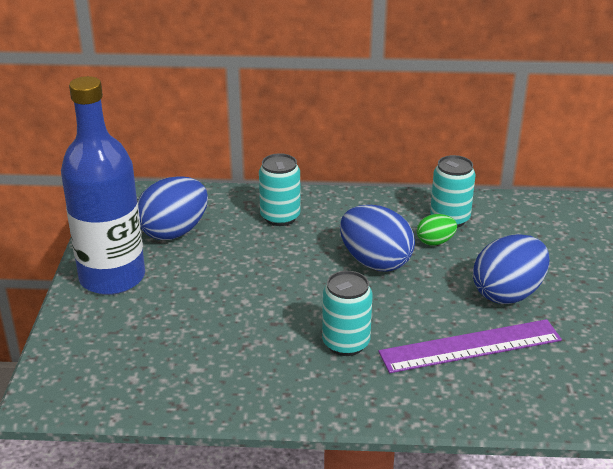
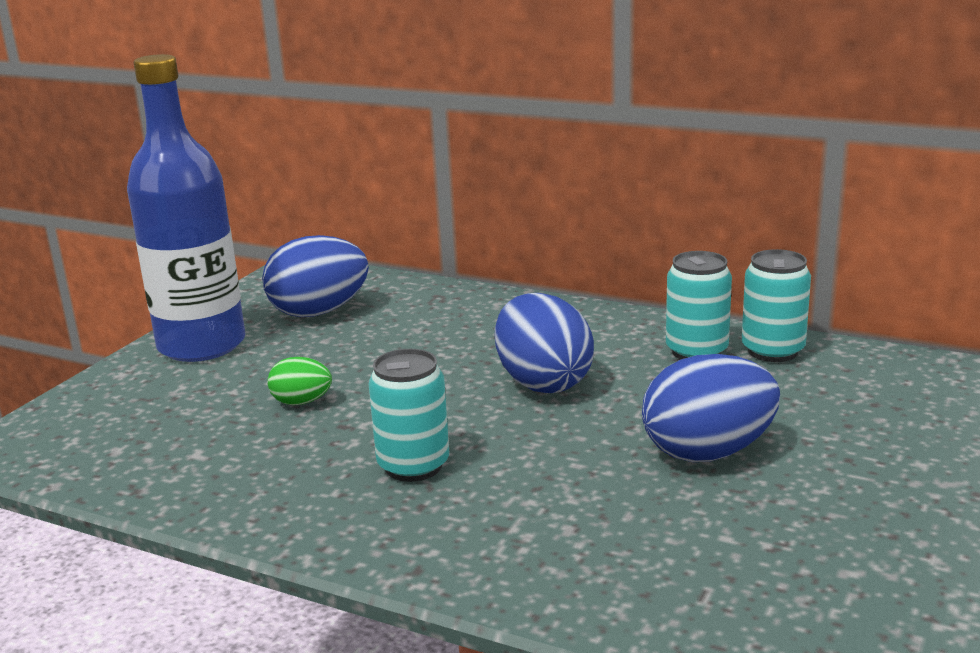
camera: 25 degrees right, 10 degrees down
(280, 217) = (463, 316): turquoise can -> turquoise can (772, 351)
(435, 242) = (651, 374): green egg -> green egg (301, 402)
(470, 346) = (590, 505): purple ruler -> none

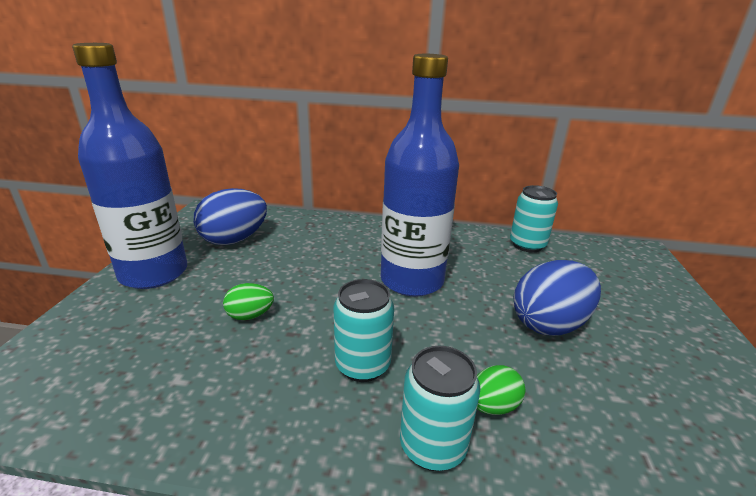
camera: 20 degrees left, 5 degrees up
(543, 383) = (412, 280): blue egg -> blue bottle
(549, 522) = (492, 406): none -> green egg
(696, 352) = (487, 249): turquoise can -> turquoise can (432, 446)

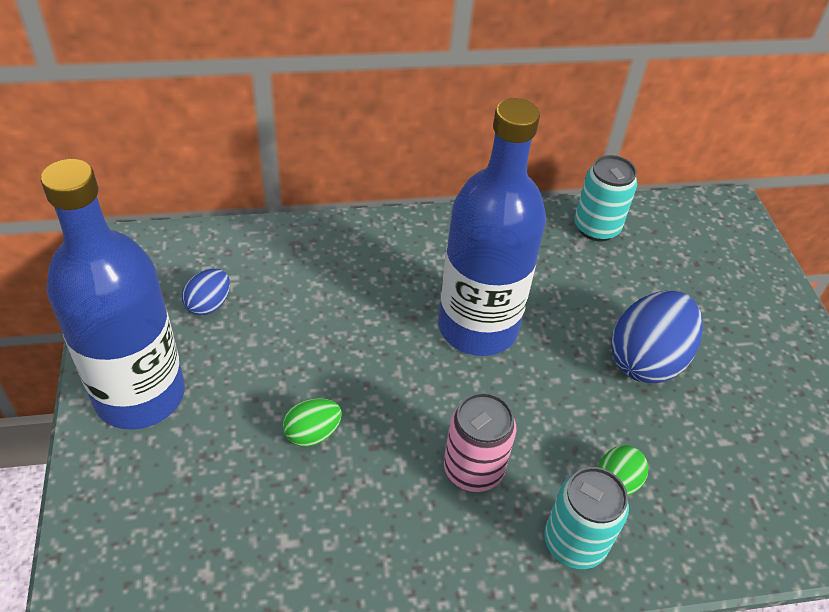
camera: 20 degrees left, 20 degrees up
(234, 240) = (209, 304): blue egg -> blue egg, size x0.52
(362, 365) = (473, 469): turquoise can -> pink can

